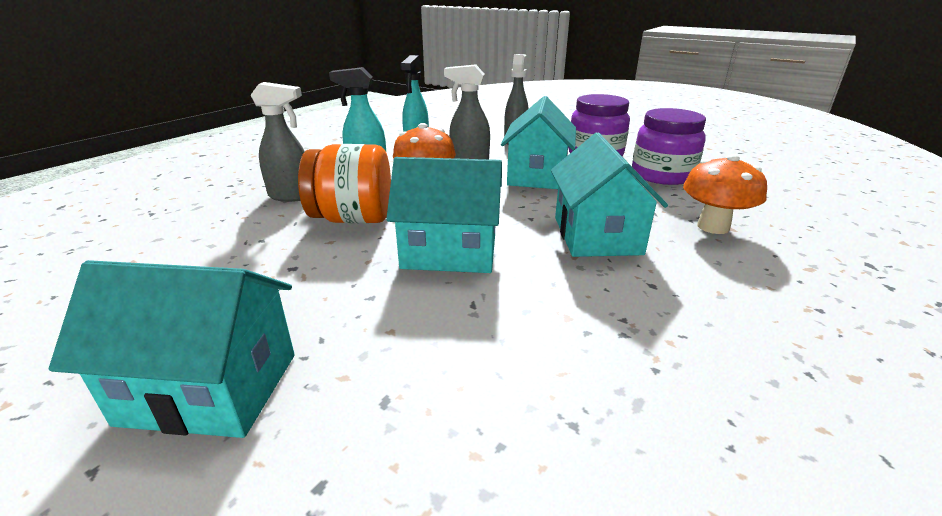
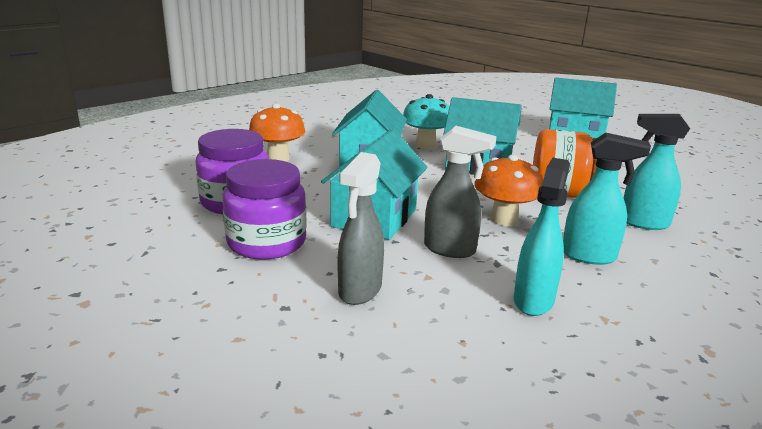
camera: 170 degrees left, 5 degrees down
(292, 196) = (643, 223): grey spray bottle -> turquoise spray bottle
(545, 291) = (425, 145): none -> turquoise mushroom

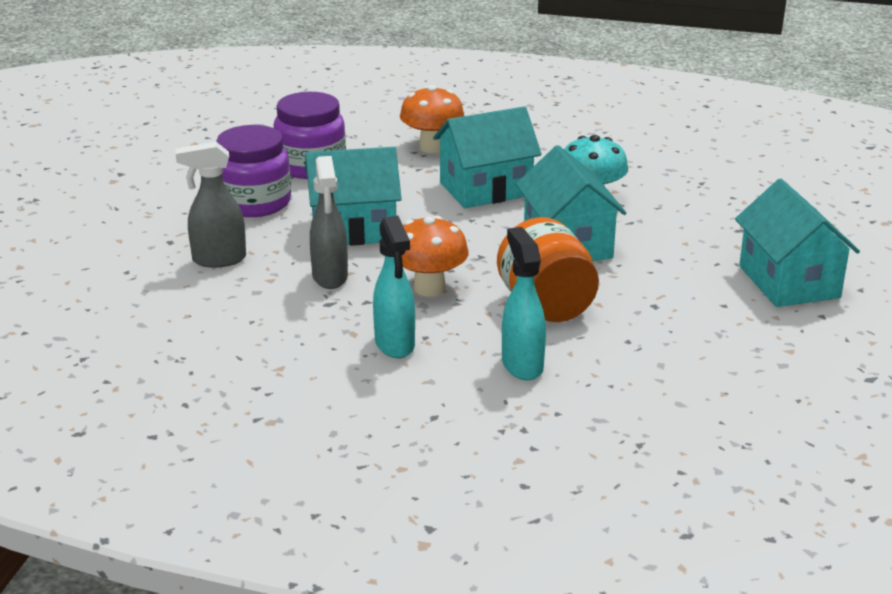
camera: 60 degrees right, 5 degrees up
(533, 300) = (277, 331): turquoise spray bottle -> none

